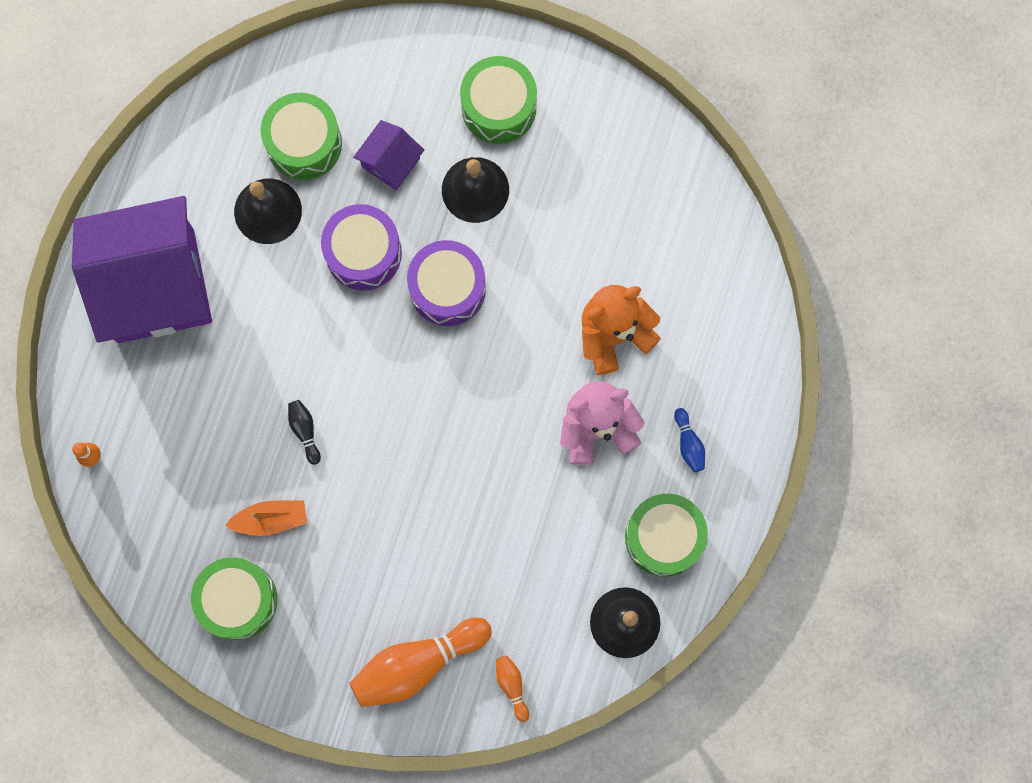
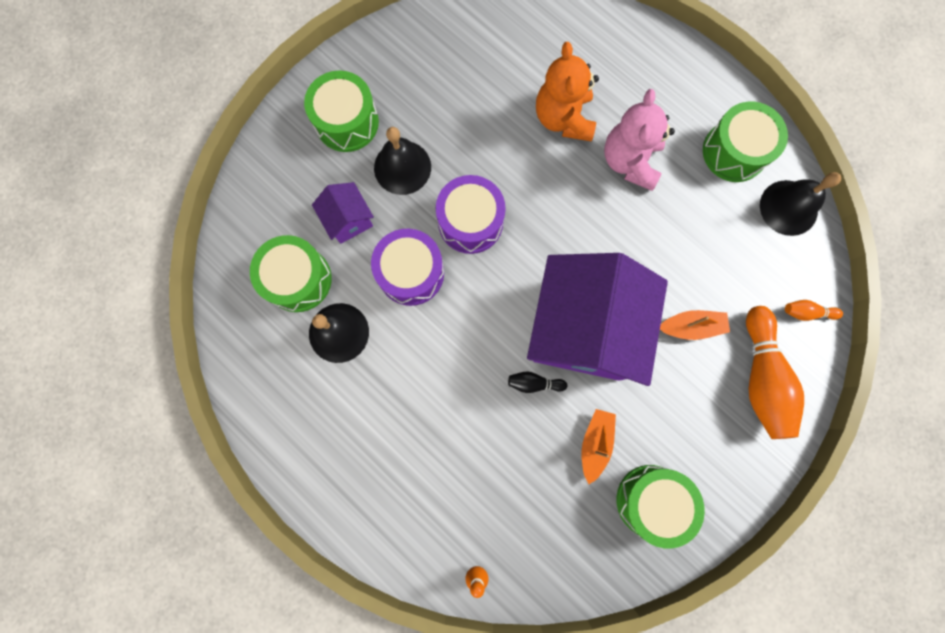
camera: 65 degrees left, 0 degrees up
(155, 285) = (355, 453): purple house -> purple house (583, 329)
(439, 568) = (691, 326): none -> orange boat
(688, 443) = (670, 103): blue bowling pin -> none

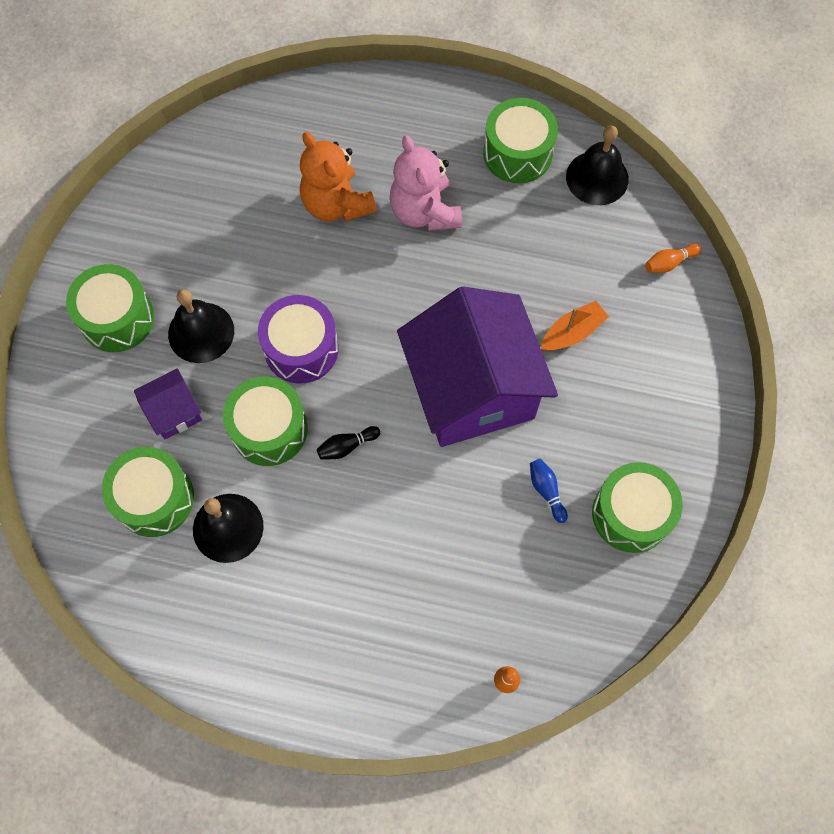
camera: 30 degrees left, 10 degrees down
(348, 220) = (174, 412): purple house -> purple house turned 60 degrees counterclockwise
(411, 273) = (269, 429): purple drum -> green drum
(534, 383) = (454, 467): black bowling pin -> black bowling pin (347, 446)
(595, 443) = (546, 491): orange boat -> blue bowling pin
(761, 377) = (663, 344): orange bowling pin -> none

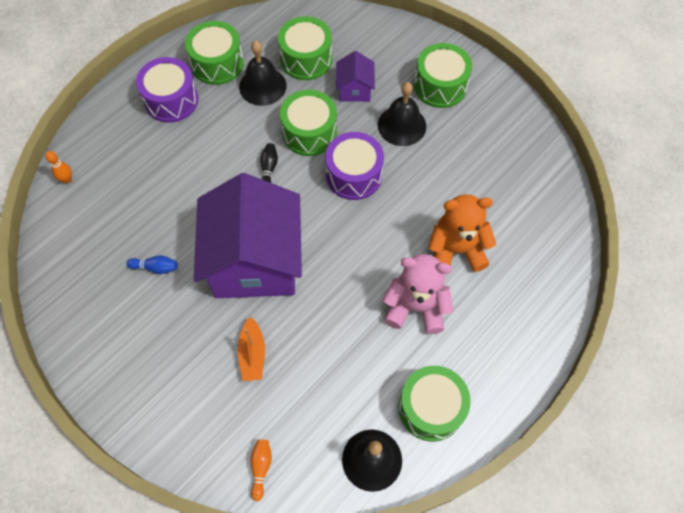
camera: 120 degrees right, 5 degrees down
(313, 632) = (171, 100): none -> purple drum
(472, 390) = (255, 261): purple house -> purple house turned 75 degrees clockwise
(631, 514) = (101, 311): green drum -> green drum (217, 63)

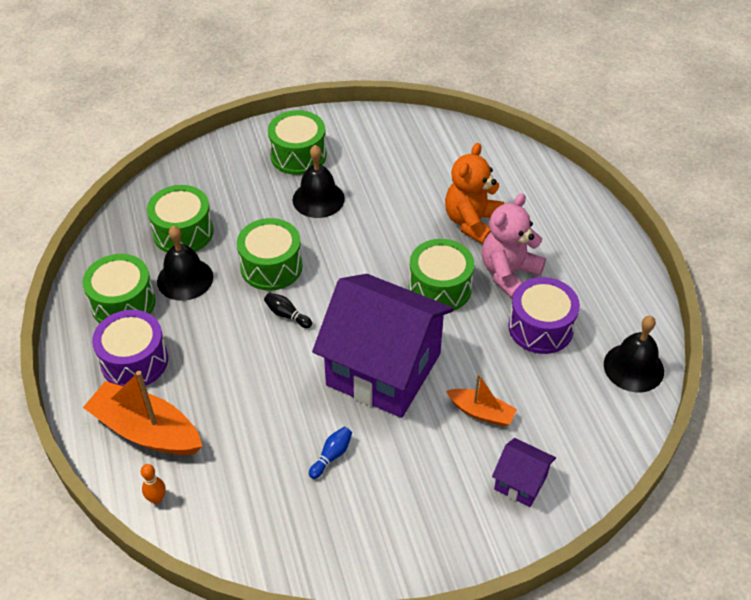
camera: 60 degrees left, 15 degrees down
(118, 141) = (146, 430): none -> orange boat
(261, 468) = (599, 453): orange bowling pin -> none
(354, 175) = (344, 255): purple drum -> purple drum (540, 327)
(355, 89) = (251, 213): purple house -> purple house (520, 482)
(431, 408) = (608, 306): green drum -> green drum (440, 288)

